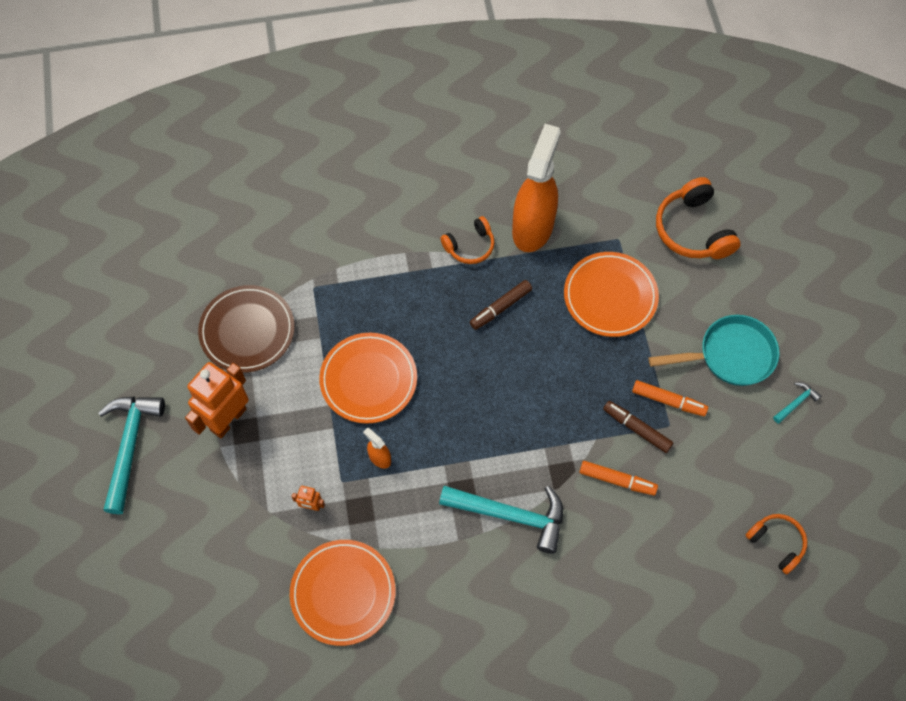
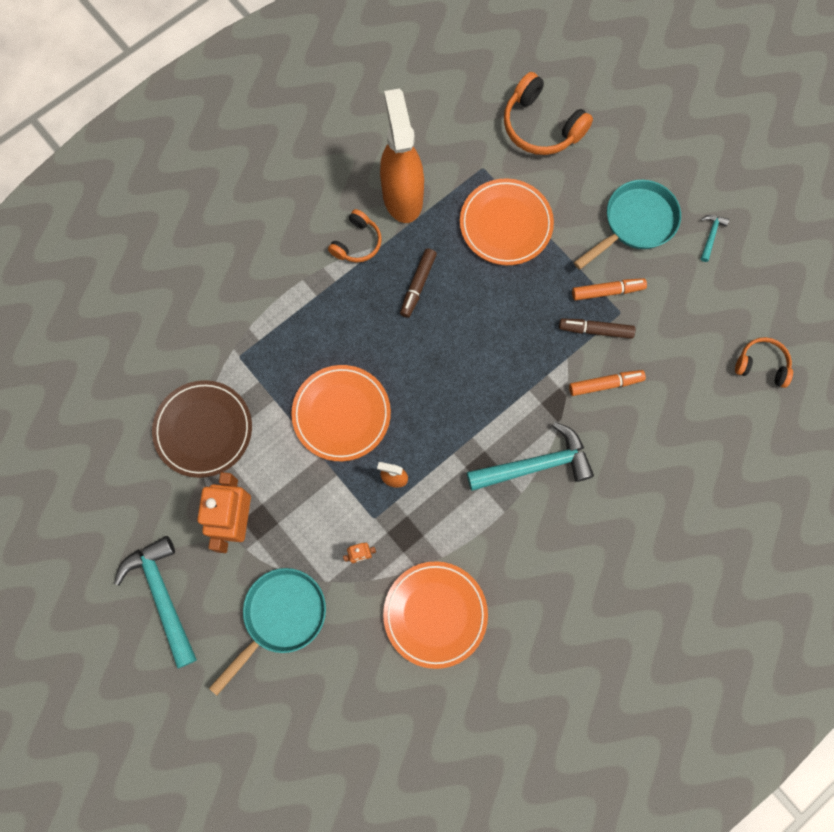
camera: 30 degrees left, 10 degrees up
(213, 518) = (280, 616): none -> turquoise pan

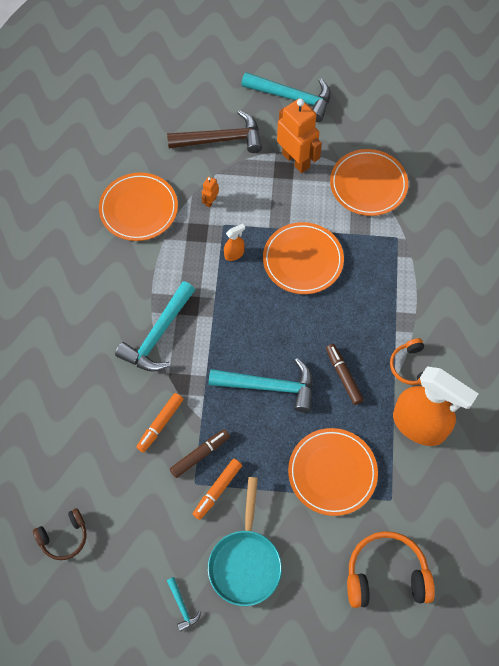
camera: 135 degrees right, 10 degrees down
(203, 430) = (368, 185): brown plate -> orange plate
(280, 616) = (221, 139): turquoise pan -> brown hammer
(486, 332) = (269, 386): none -> turquoise hammer
(761, 365) = (64, 537): orange headphones -> brown headphones

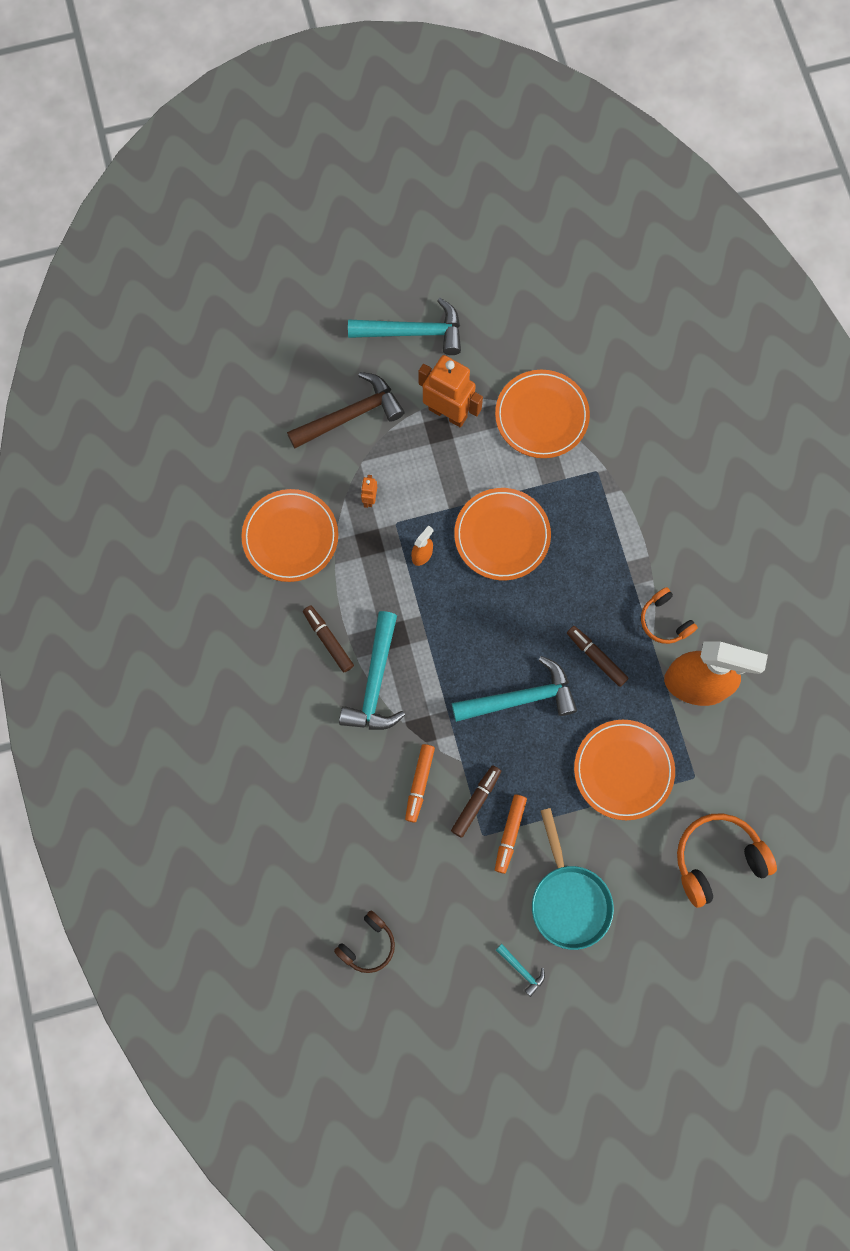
camera: 20 degrees left, 10 degrees up
(135, 292) = (328, 640): none -> brown marker

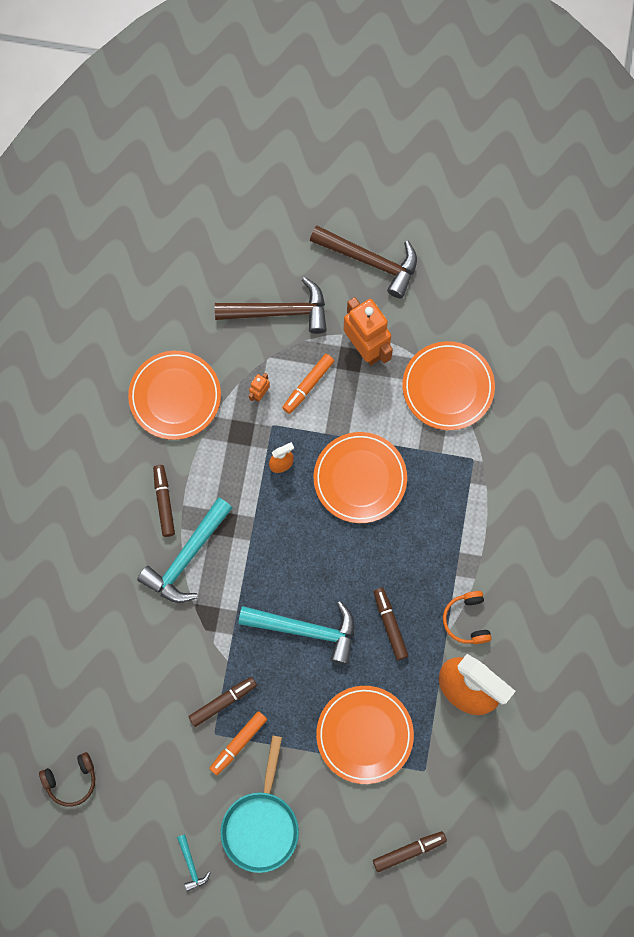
camera: 25 degrees right, 0 degrees up
(413, 332) = (371, 261): turquoise hammer -> brown hammer
(419, 783) = (182, 663): orange marker -> orange marker (308, 385)
(717, 859) = (408, 851): orange headphones -> brown marker

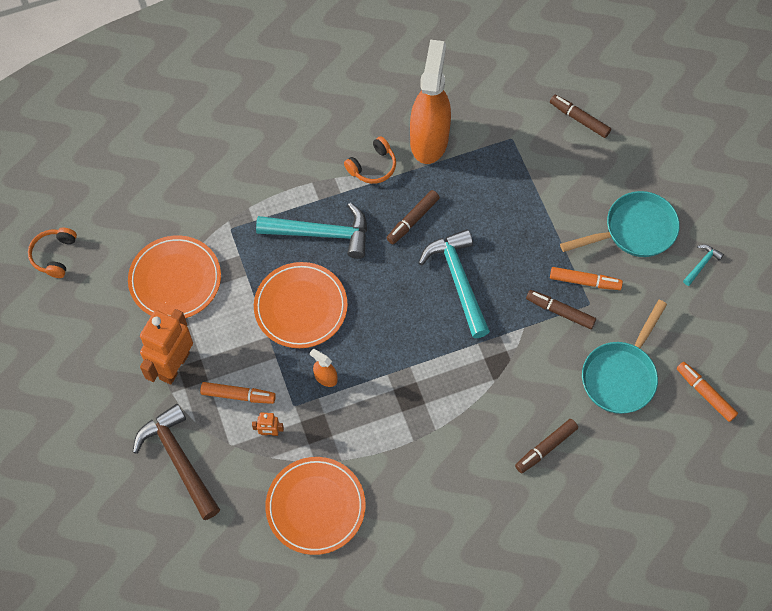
camera: 120 degrees left, 10 degrees down
(71, 780) = (705, 394): brown headphones -> orange marker
(132, 717) = (621, 375): none -> turquoise pan
(164, 502) = (421, 458): brown marker -> brown marker (546, 448)
(187, 557) = (458, 410): turquoise hammer -> turquoise hammer (321, 233)
(364, 735) = (513, 193): orange plate -> none
(371, 261) = (84, 406): brown hammer -> none
(530, 299) = (54, 255): none -> orange headphones

